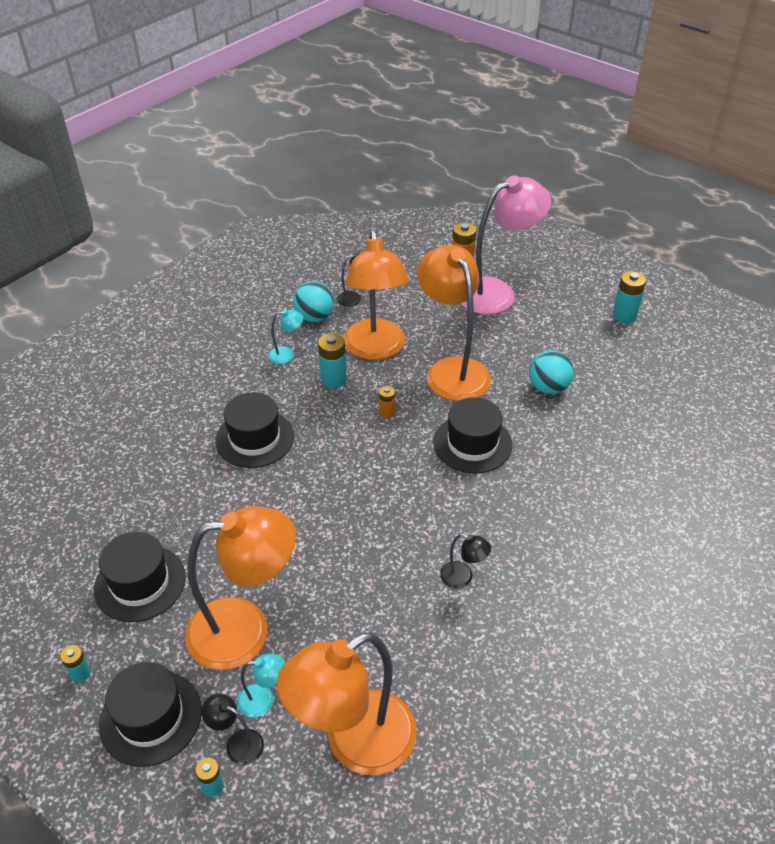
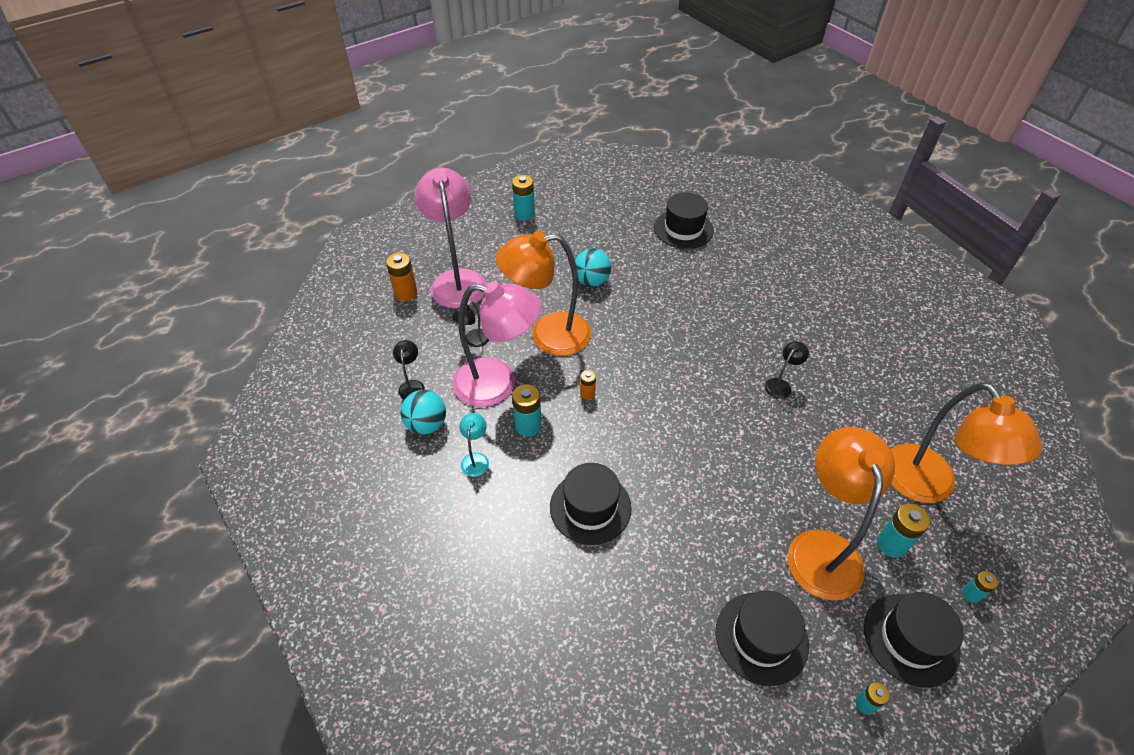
camera: 75 degrees left, 5 degrees up
(237, 743) = (932, 570): black lamp -> black lamp (473, 341)
(263, 700) = (891, 544): turquoise lamp -> turquoise battery
(375, 349) = (498, 384): orange lamp -> pink lamp
(472, 443) = (641, 344): black hat -> black hat (683, 229)

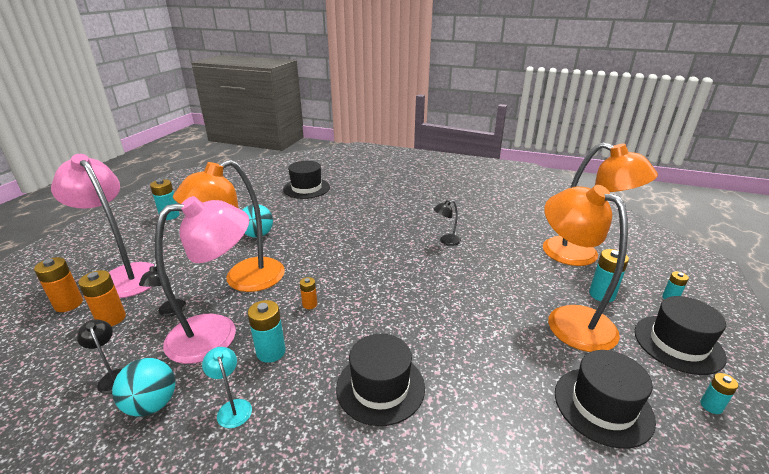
camera: 35 degrees left, 20 degrees down
(430, 326) = (111, 318): none -> orange battery
(780, 385) = (446, 241): black lamp -> black lamp turned 120 degrees counterclockwise

